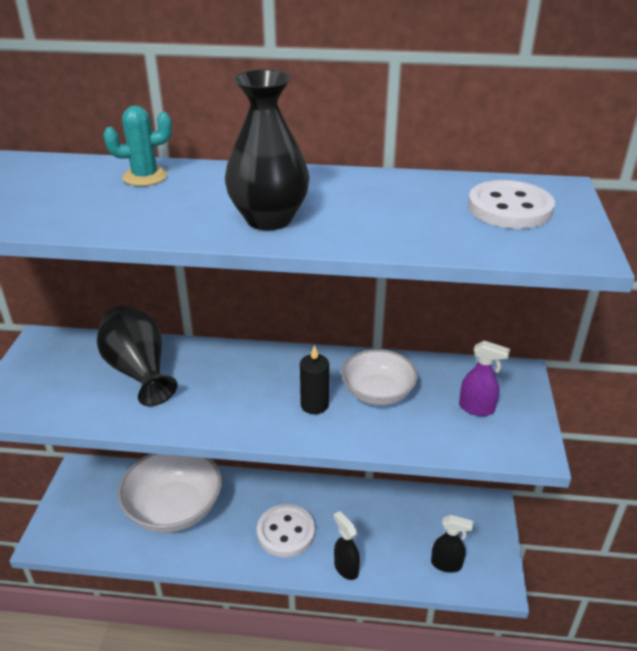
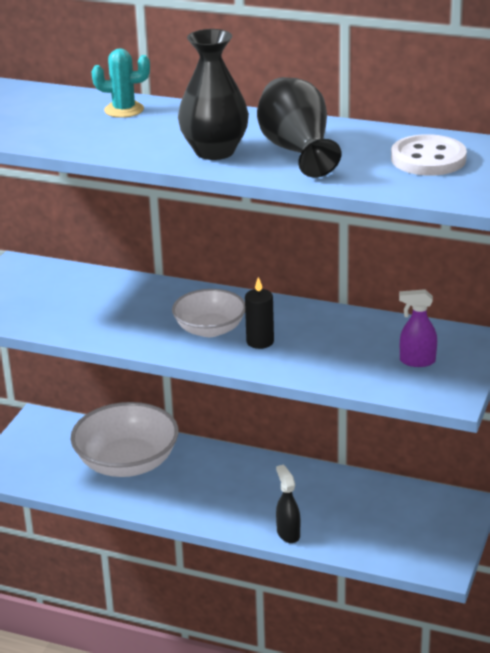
camera: 15 degrees right, 5 degrees down
(138, 371) = (103, 298): black vase -> black vase (297, 151)
(286, 532) = (236, 497): white button -> none
(378, 392) = (325, 339): white bowl -> white bowl (210, 329)
(446, 564) = (395, 545): black spray bottle -> none
(477, 408) = (417, 361): purple spray bottle -> purple spray bottle turned 150 degrees clockwise

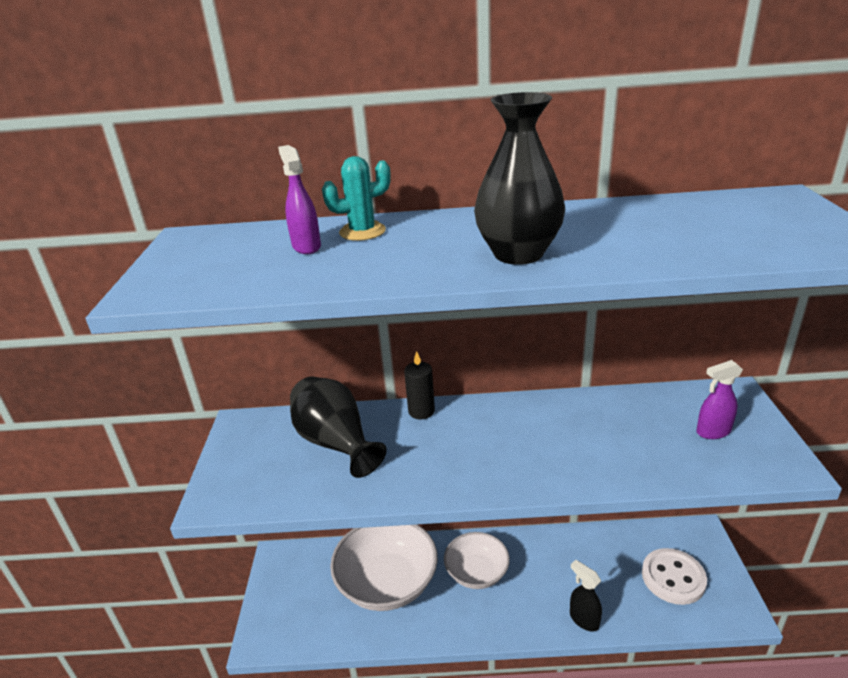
camera: 20 degrees left, 0 degrees up
(73, 114) = (306, 246): none -> purple spray bottle
(210, 329) = (488, 449): white bowl -> white bowl (476, 572)
(260, 341) = (549, 450): black candle -> black candle (421, 411)
(297, 151) = (608, 236): black vase -> black vase (336, 443)
(428, 159) = (752, 217): white button -> white button (673, 578)

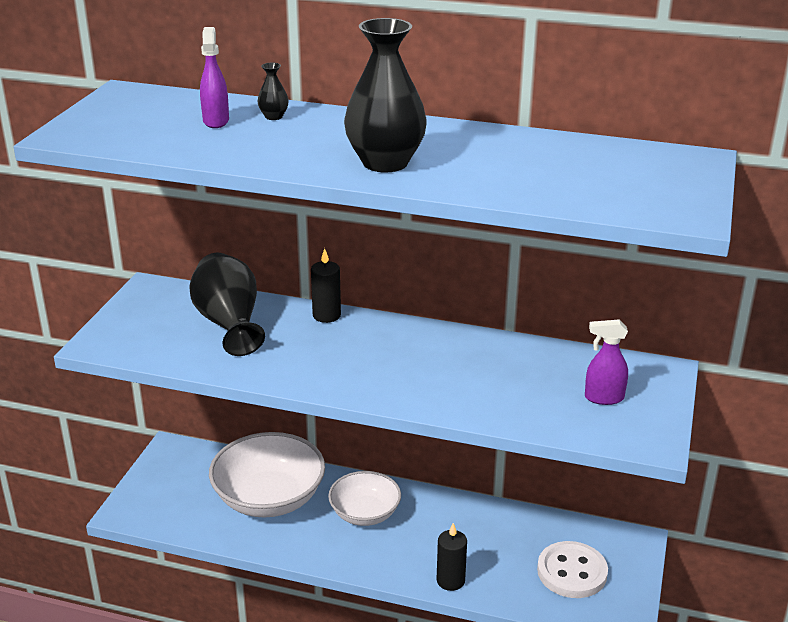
camera: 15 degrees right, 0 degrees up
(362, 232) = (273, 117): turquoise cactus -> black vase
(583, 619) = (450, 580): black spray bottle -> black candle

